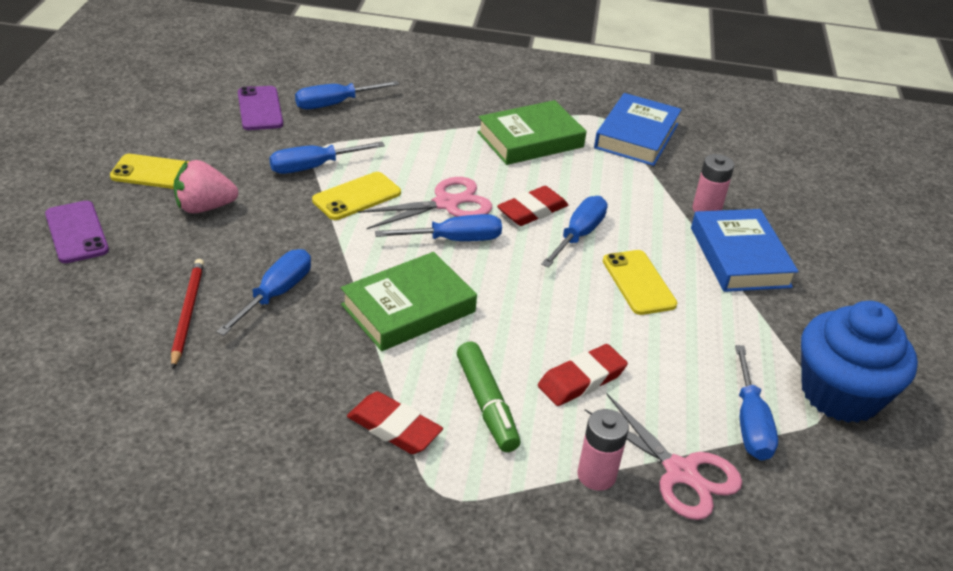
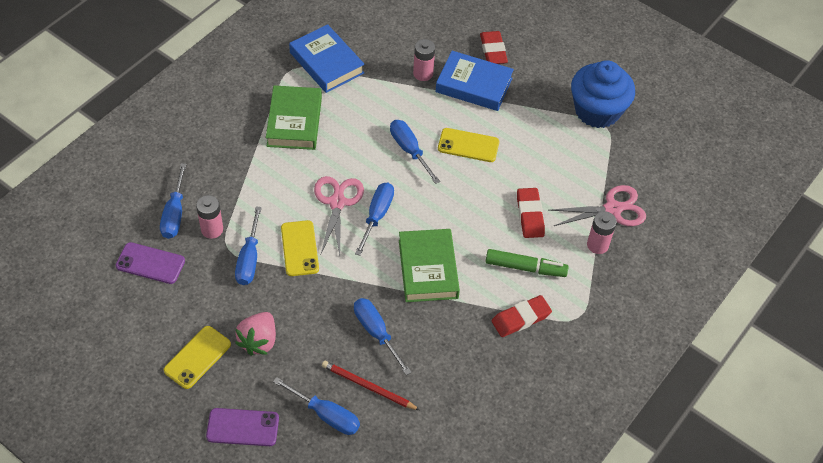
camera: 60 degrees left, 15 degrees up
(334, 132) = (212, 229): none -> pink battery
(532, 211) = (372, 161): red eraser -> red eraser (493, 50)
(750, 422) = (596, 160): blue screwdriver -> blue screwdriver (326, 415)

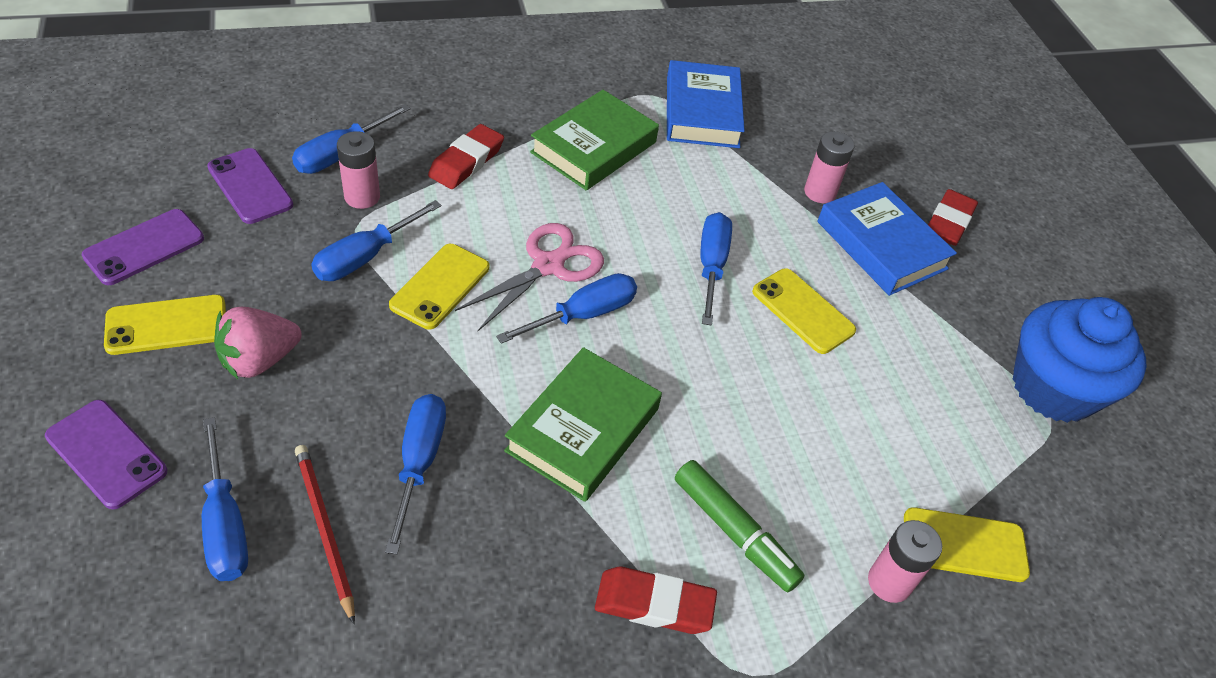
camera: 35 degrees right, 5 degrees down
(138, 330) = (144, 247): none -> purple phone
(530, 215) = (812, 461): red eraser -> red eraser (466, 161)
(613, 209) = (964, 545): pink scissors -> yellow phone

